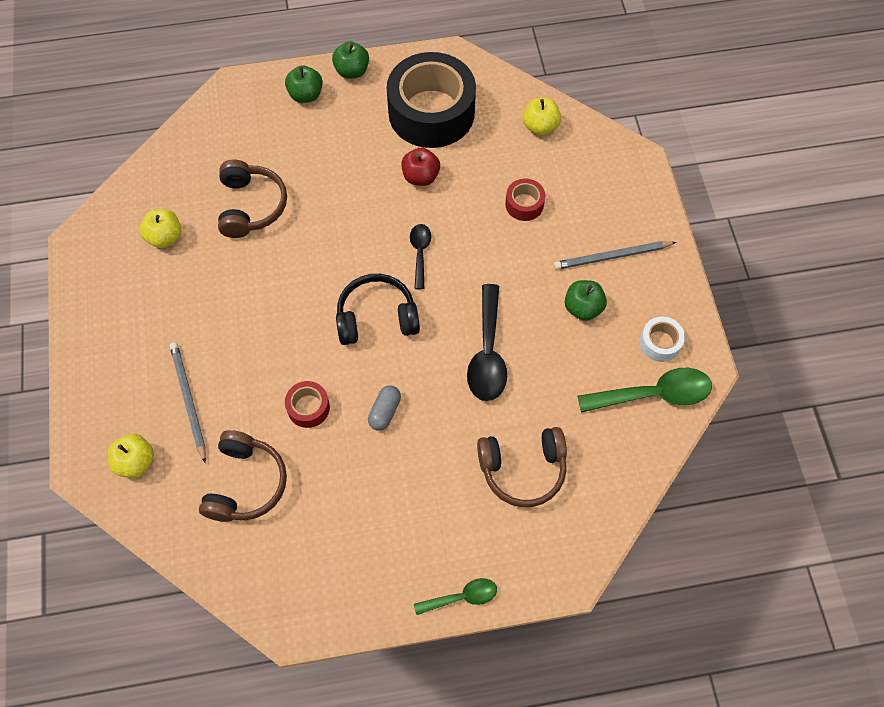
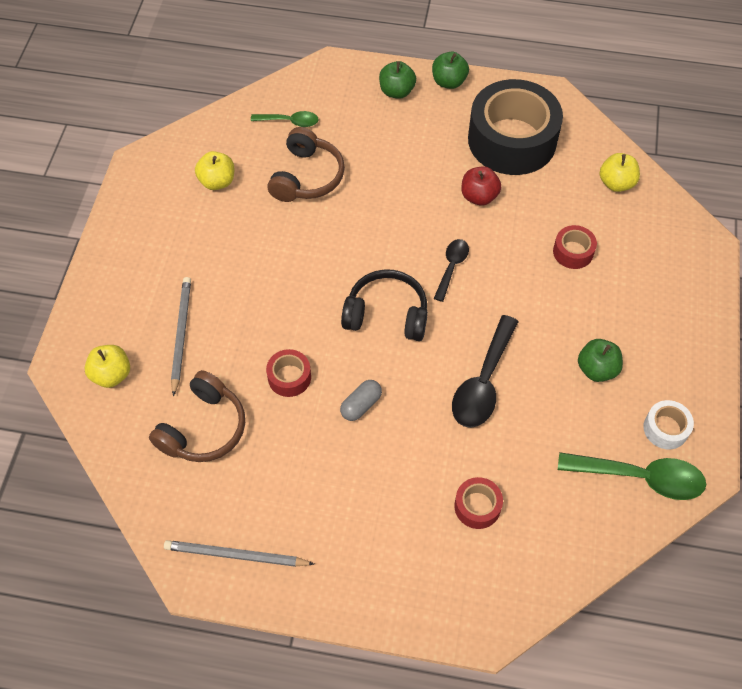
camera: 20 degrees right, 5 degrees down
(462, 597) = (369, 609): green spoon -> green spoon (290, 121)
(523, 470) = (477, 506): brown headphones -> red tape
(612, 256) = (645, 329): grey pencil -> grey pencil (235, 555)

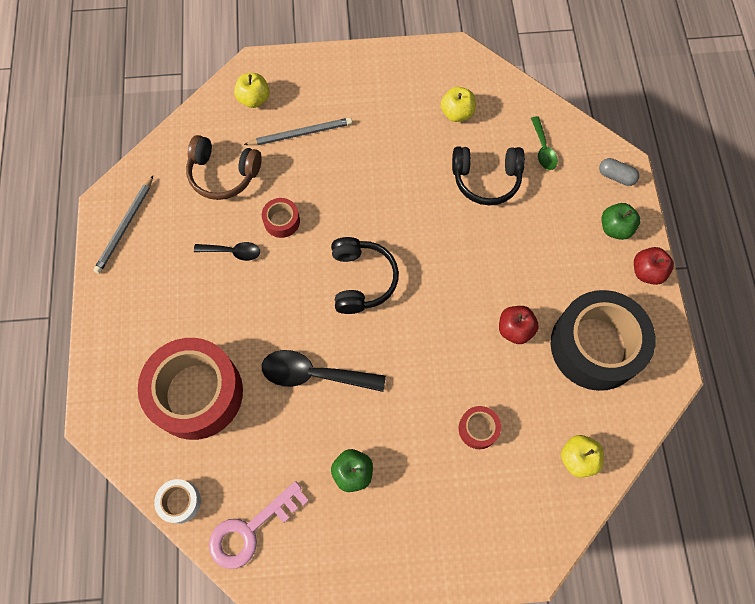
camera: 75 degrees right, 10 degrees up
(235, 555) = (125, 226): grey pencil -> grey pencil turned 150 degrees counterclockwise
(307, 177) = (486, 179): brown headphones -> black headphones
(361, 405) = (269, 281): grey capsule -> grey capsule (616, 176)
(449, 82) = (647, 272): green apple -> red apple
(451, 267) = (427, 322): black spoon -> black spoon (233, 252)
(477, 506) = (196, 393): red tape -> red tape, size x2.35
(640, 477) = (251, 529): green spoon -> pink key
(665, 429) = (305, 546): white tape -> white tape (180, 502)

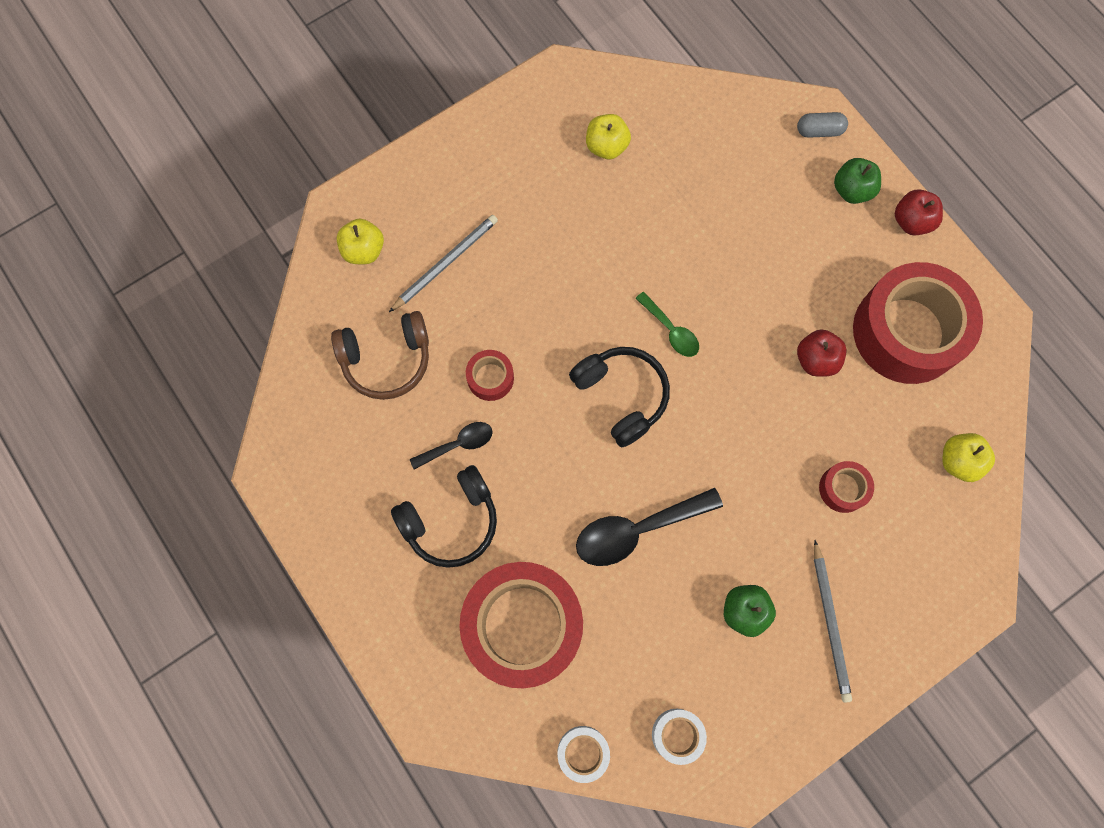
camera: 30 degrees left, 5 degrees up
(125, 226) = (312, 484): grey pencil -> grey pencil (830, 623)
(251, 529) = (677, 735): pink key -> white tape
(486, 179) = (685, 207): black headphones -> black headphones (451, 521)
(543, 149) = (725, 140): green spoon -> green spoon (671, 330)
(595, 346) = (907, 332): black tape -> red tape

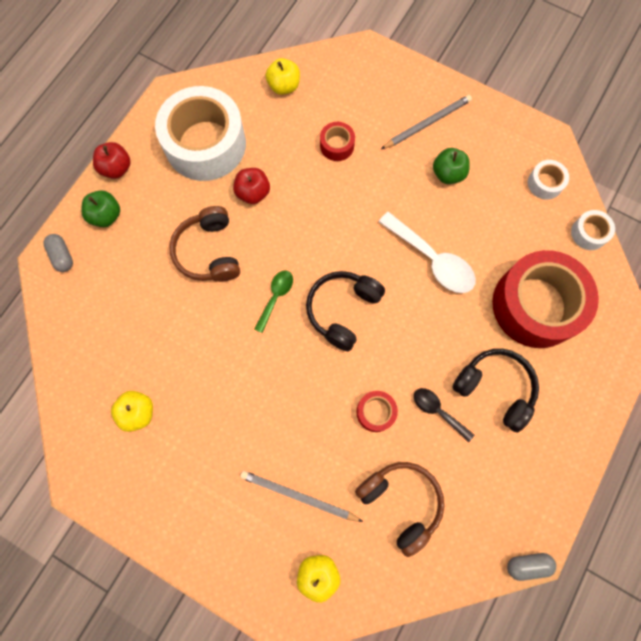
camera: 115 degrees left, 0 degrees up
(260, 455) = (527, 564): none -> grey capsule
(637, 530) = (432, 260): black spoon -> white spoon
(759, 281) = (209, 252): none -> brown headphones
(907, 332) = (205, 144): red tape -> white tape

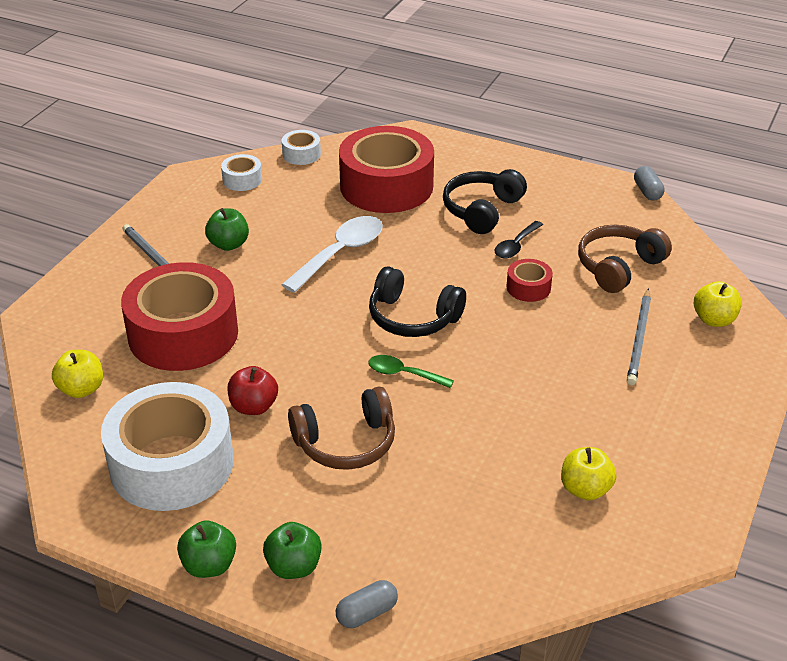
camera: 95 degrees left, 35 degrees down
(116, 168) = (209, 565): red apple -> green apple
(337, 145) = (183, 334): red tape -> red tape, size x2.35

